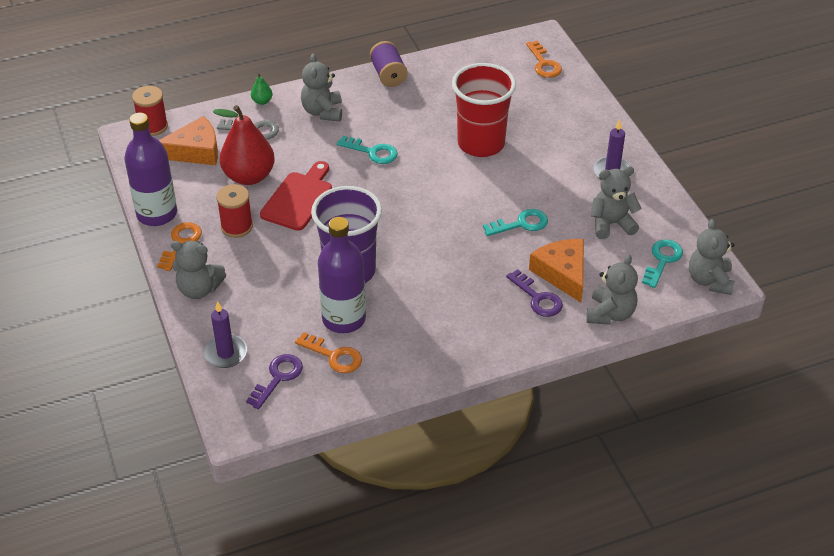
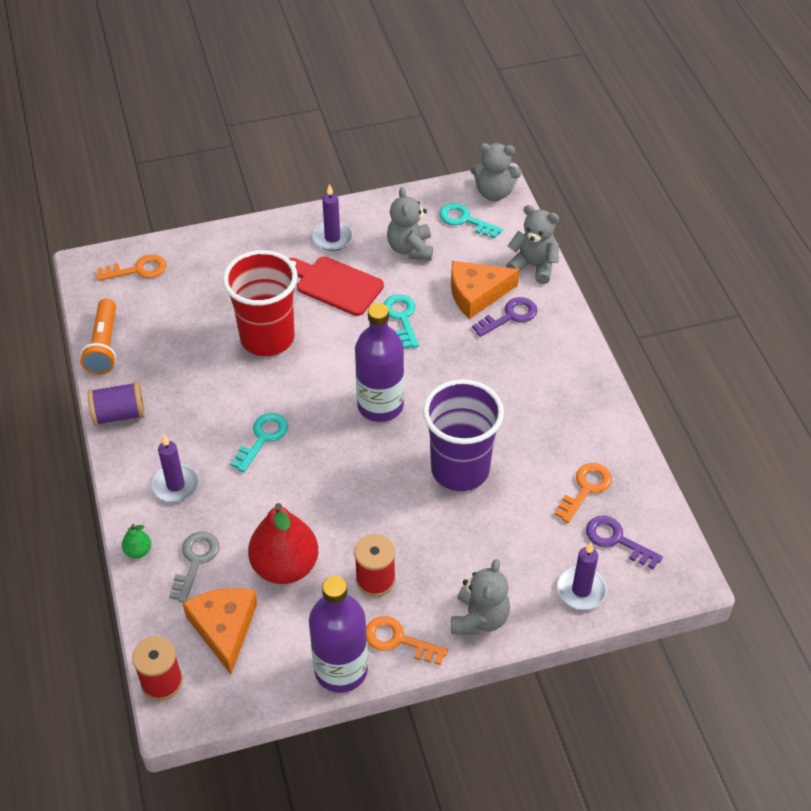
camera: 85 degrees left, 5 degrees up
(298, 198) = (334, 515): red cutting board -> red cutting board (335, 285)
(323, 112) = (175, 485): grey teddy bear -> purple candle
(344, 319) = (532, 478): purple bottle -> purple bottle (380, 405)
(457, 58) = (104, 346): none -> orange flashlight

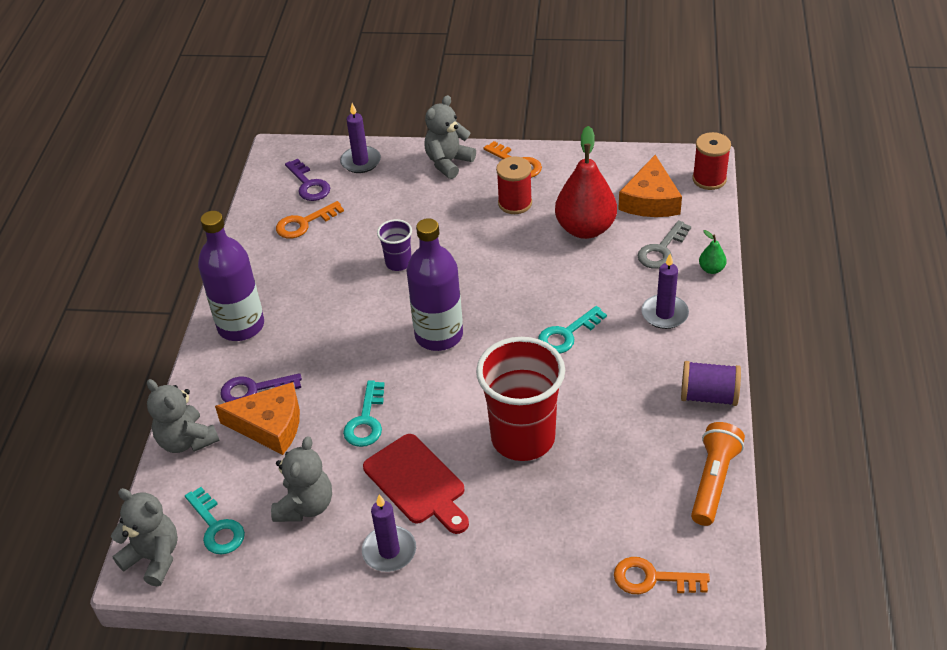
camera: 155 degrees left, 5 degrees down
(341, 670) = (568, 157): purple bottle -> purple bottle (241, 326)
(460, 469) = (398, 263): purple cup -> purple cup, size x0.47

